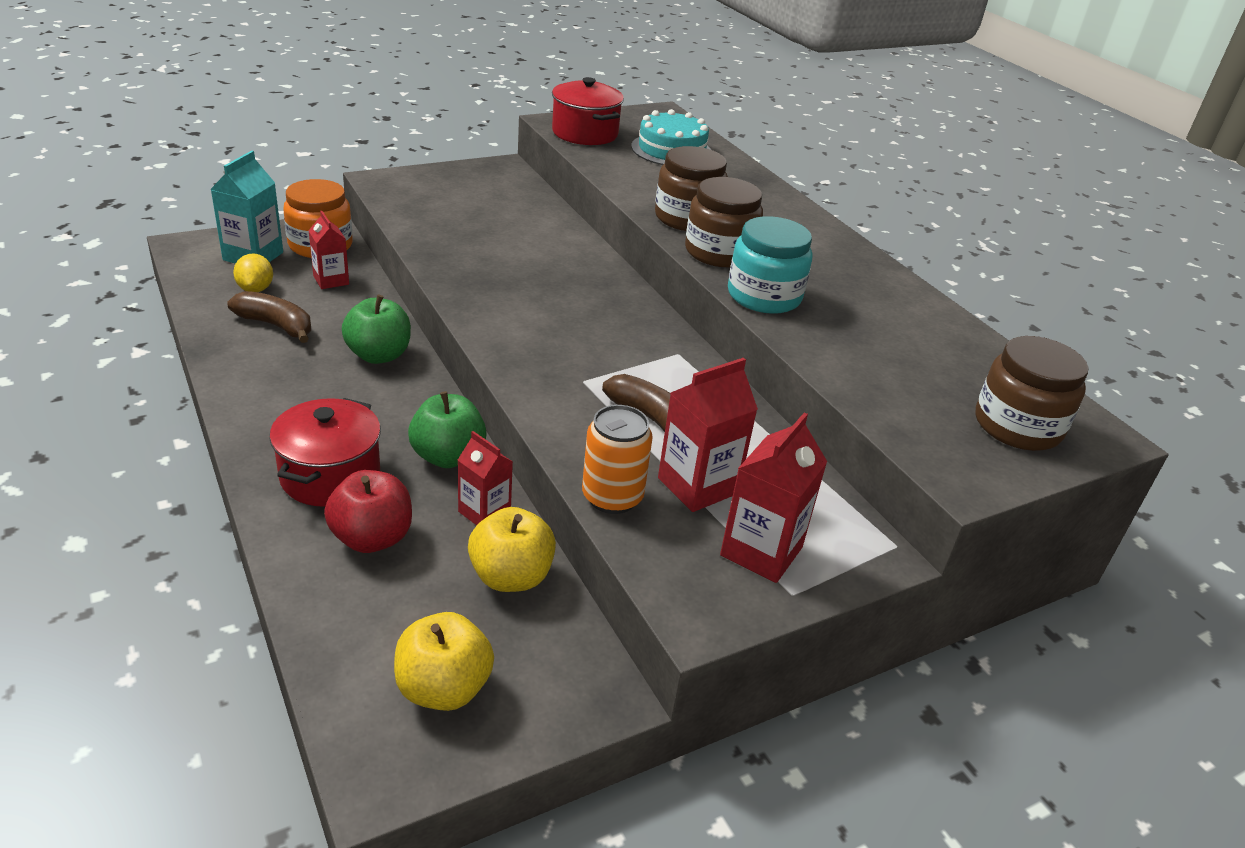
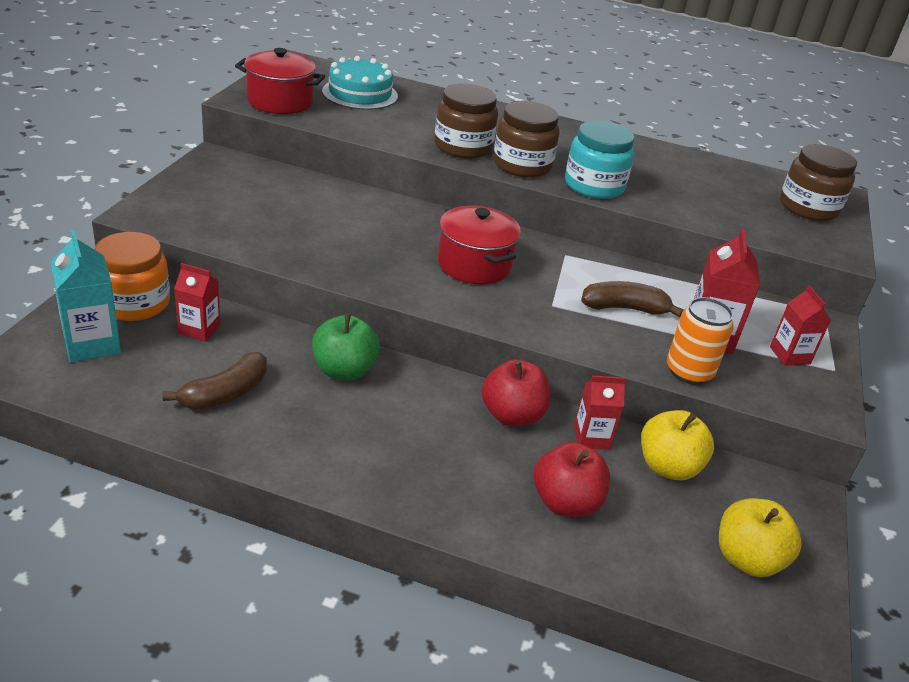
camera: 45 degrees left, 0 degrees up
(255, 289) = (150, 372): yellow lemon -> none
(276, 325) = (226, 393): brown banana -> brown banana turned 150 degrees clockwise
(330, 476) = (470, 481): red pot -> red pot (474, 265)
(448, 456) = (512, 415): green apple -> red apple
(761, 551) = (789, 355): red carton -> red carton, size x0.66

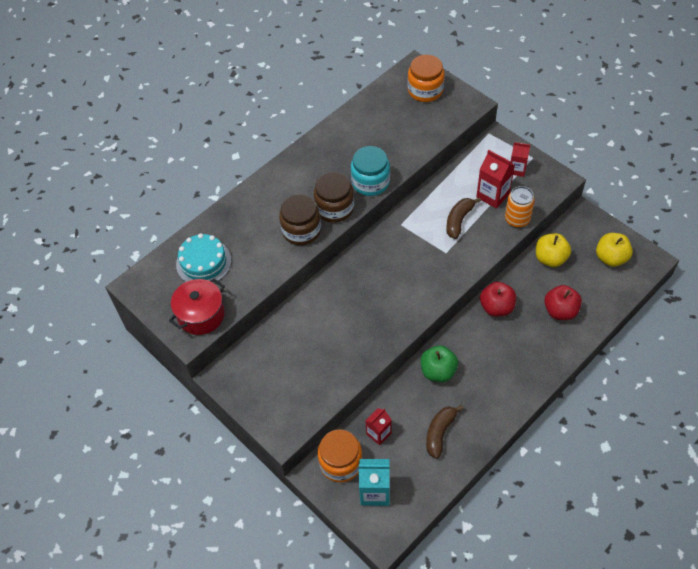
camera: 55 degrees left, 20 degrees up
(226, 393) = (440, 433): brown banana -> brown banana turned 135 degrees counterclockwise
(474, 265) = (397, 274): red pot -> none
(591, 438) = (522, 280): red carton -> none
(808, 208) = (425, 90): brown jar -> orange jar

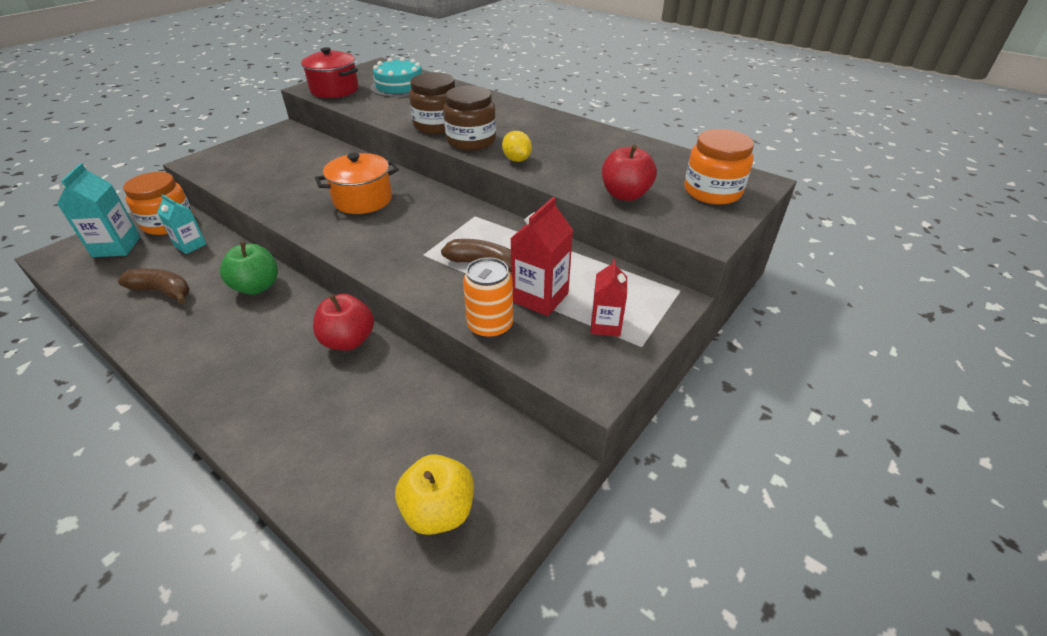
camera: 80 degrees right, 15 degrees down
(370, 182) = (517, 160): turquoise jar -> yellow lemon
(370, 294) = (363, 200): none -> orange pot
(378, 433) = (190, 245): red carton -> turquoise carton
(550, 258) = (441, 408): yellow apple -> none
(560, 311) = (324, 421): red apple -> red apple (625, 195)

